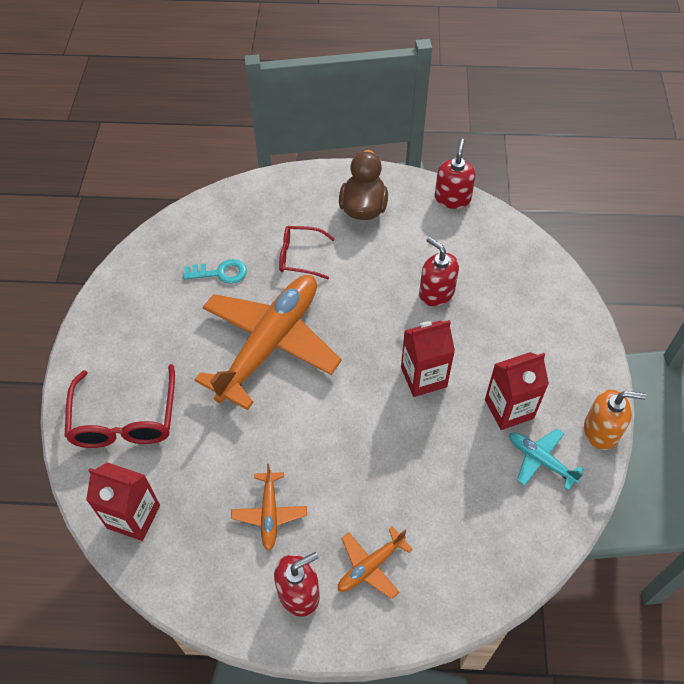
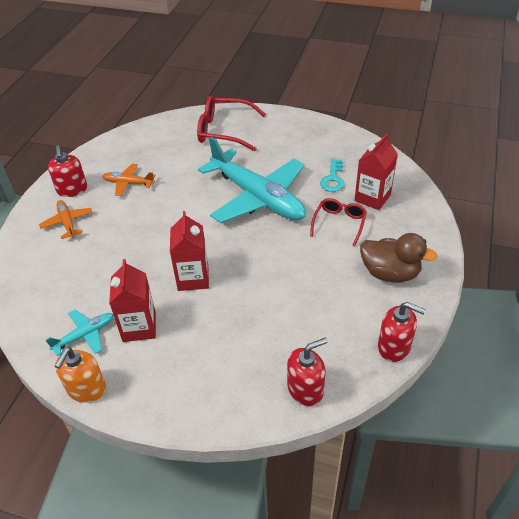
camera: 105 degrees right, 10 degrees down
(133, 516) = (158, 131): red carton -> red carton (372, 198)
(270, 344) = (257, 197): orange plane -> turquoise plane
(436, 292) = (275, 305): red soap dispenser -> red soap dispenser (305, 389)

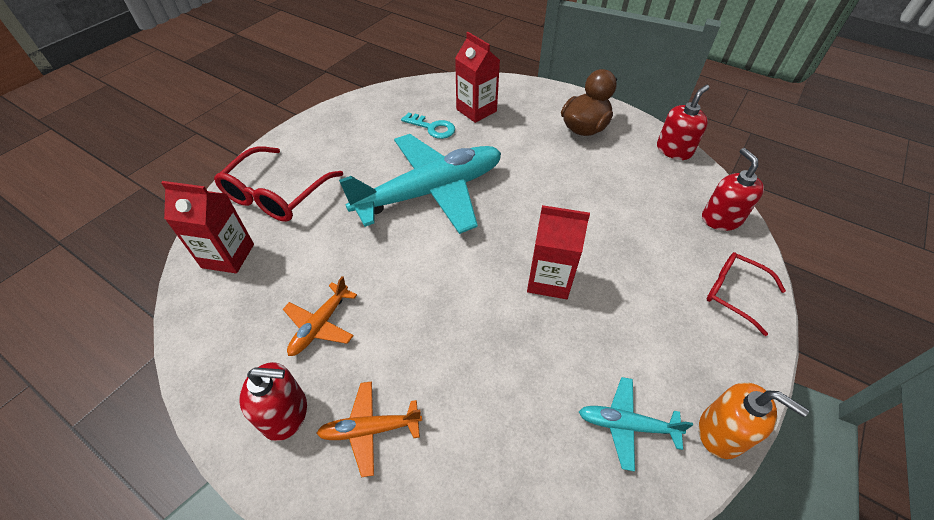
camera: 75 degrees left, 5 degrees up
(84, 335) = (627, 425): turquoise plane -> turquoise plane turned 60 degrees counterclockwise
(139, 327) = (621, 352): red carton -> red carton (228, 256)
(339, 223) = (504, 141): red glasses -> red glasses (734, 293)

